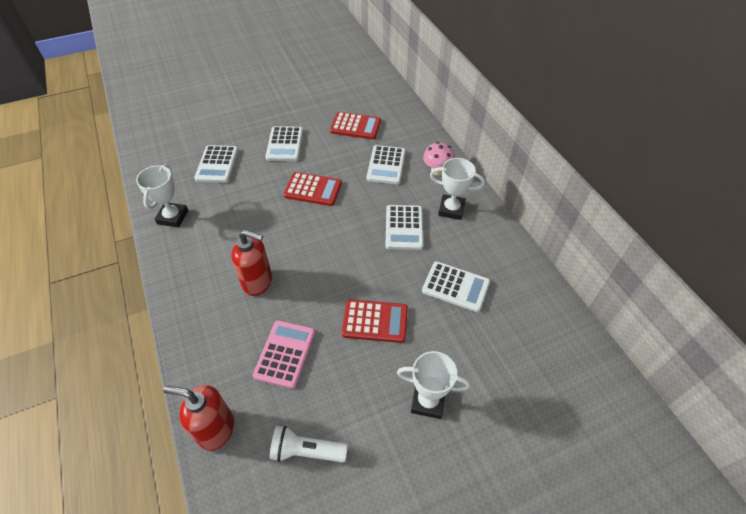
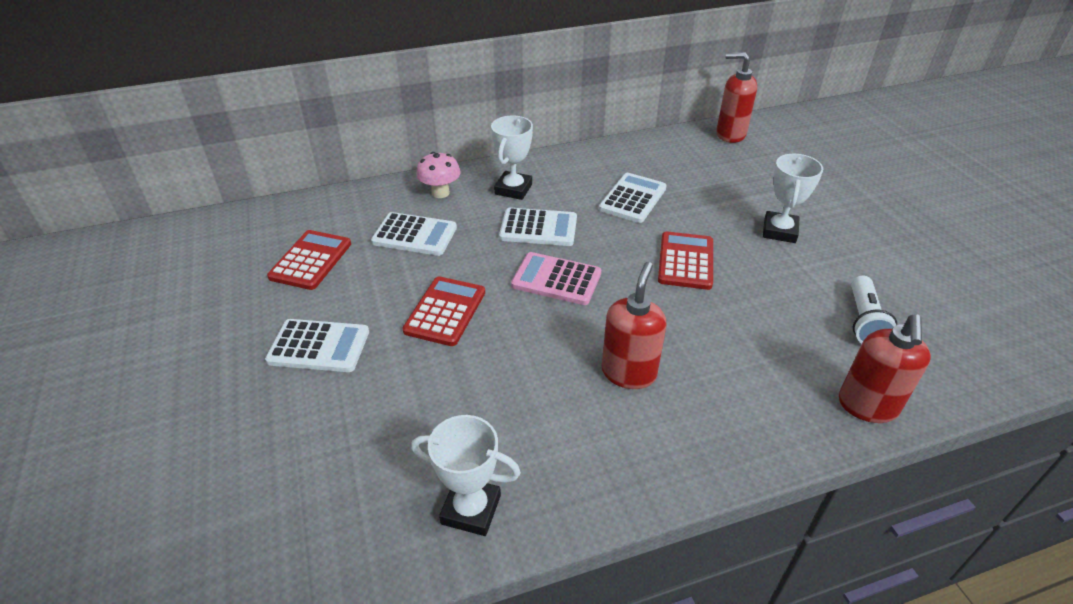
camera: 85 degrees left, 10 degrees down
(217, 164) = (337, 447): white calculator -> none
(285, 354) = (744, 341): pink calculator -> pink calculator (556, 279)
(599, 377) = (730, 134): none -> red soap dispenser

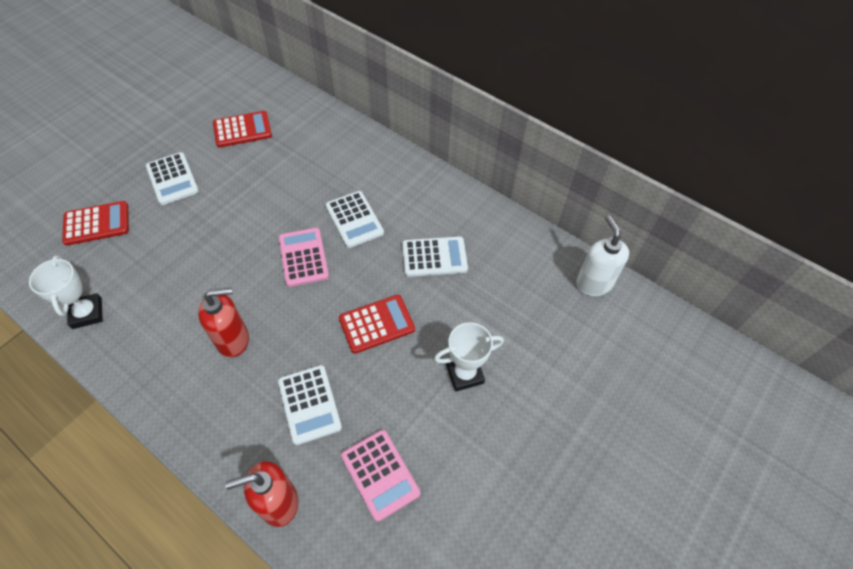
camera: 55 degrees right, 15 degrees up
(414, 235) = (300, 161): white calculator -> white calculator (309, 404)
(440, 193) = (356, 147): pink mushroom -> none
(445, 311) = (235, 217): red calculator -> red calculator (96, 224)
(513, 189) = (390, 182): white trophy -> none
(730, 134) = (593, 283): red soap dispenser -> white soap dispenser
(864, 321) = (380, 474): white flashlight -> pink calculator

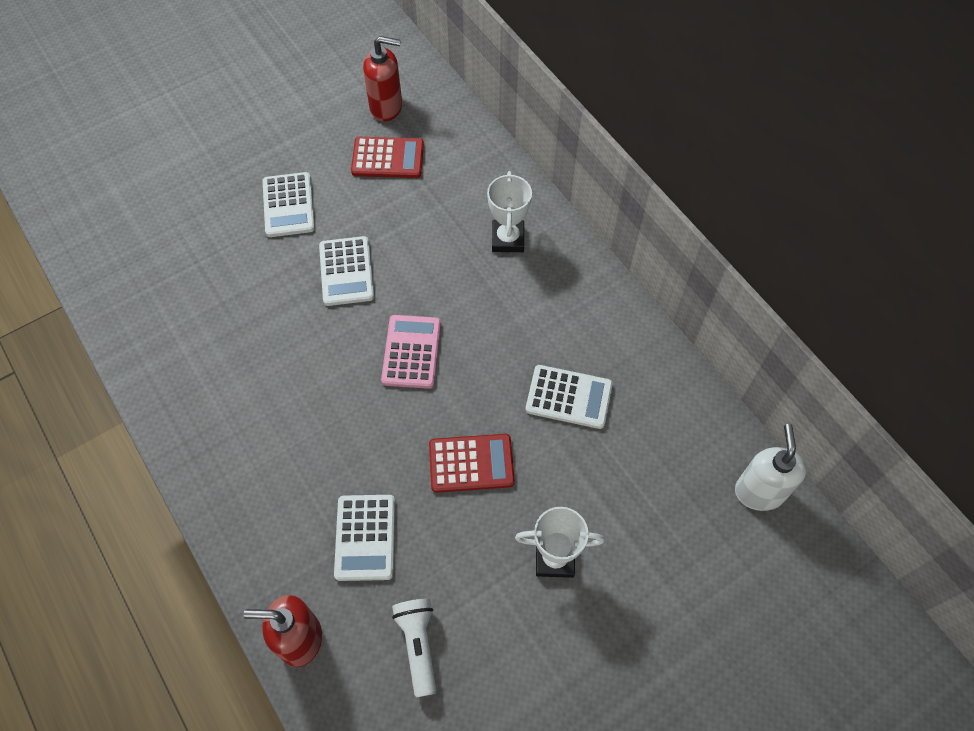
camera: 20 degrees right, 5 degrees up
(87, 313) = (155, 352): white trophy -> white trophy (507, 239)
(96, 224) = (190, 242): red calculator -> none
(233, 340) = (303, 433): red soap dispenser -> red soap dispenser (386, 107)
(354, 219) = (486, 319): white calculator -> white calculator (346, 271)
(380, 474) = (418, 645): pink calculator -> white flashlight

